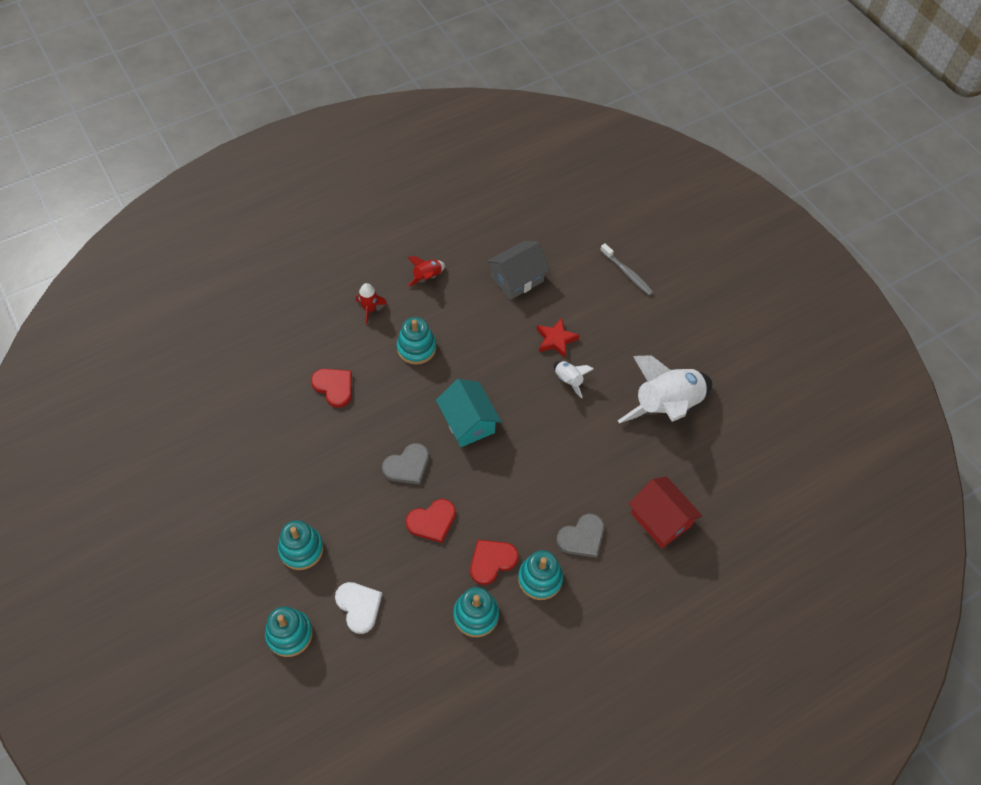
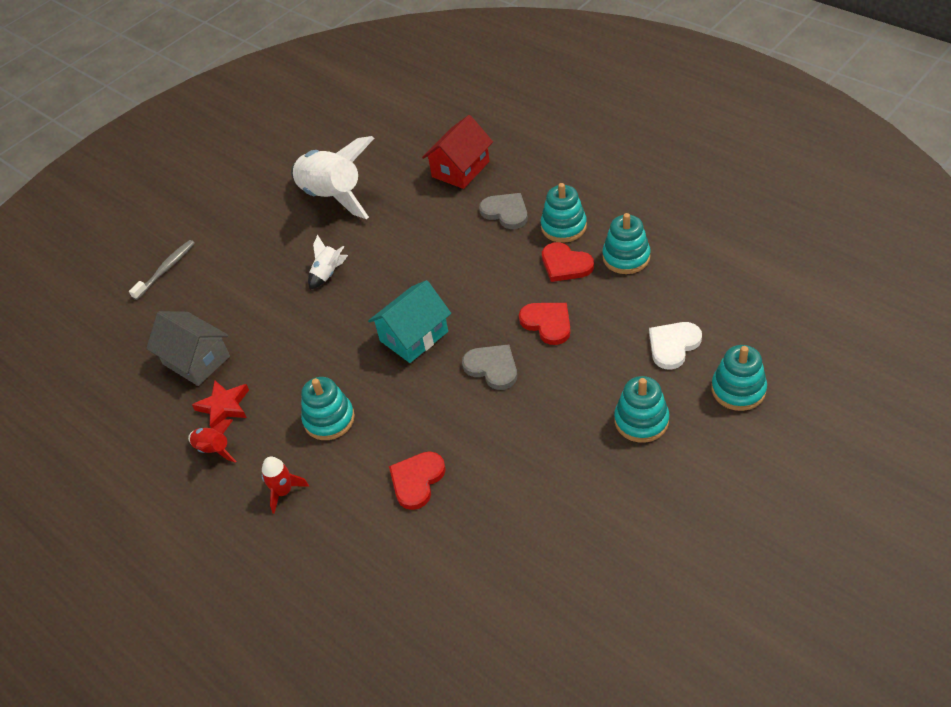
camera: 100 degrees left, 10 degrees down
(556, 340) = (277, 299): red star -> red star (224, 407)

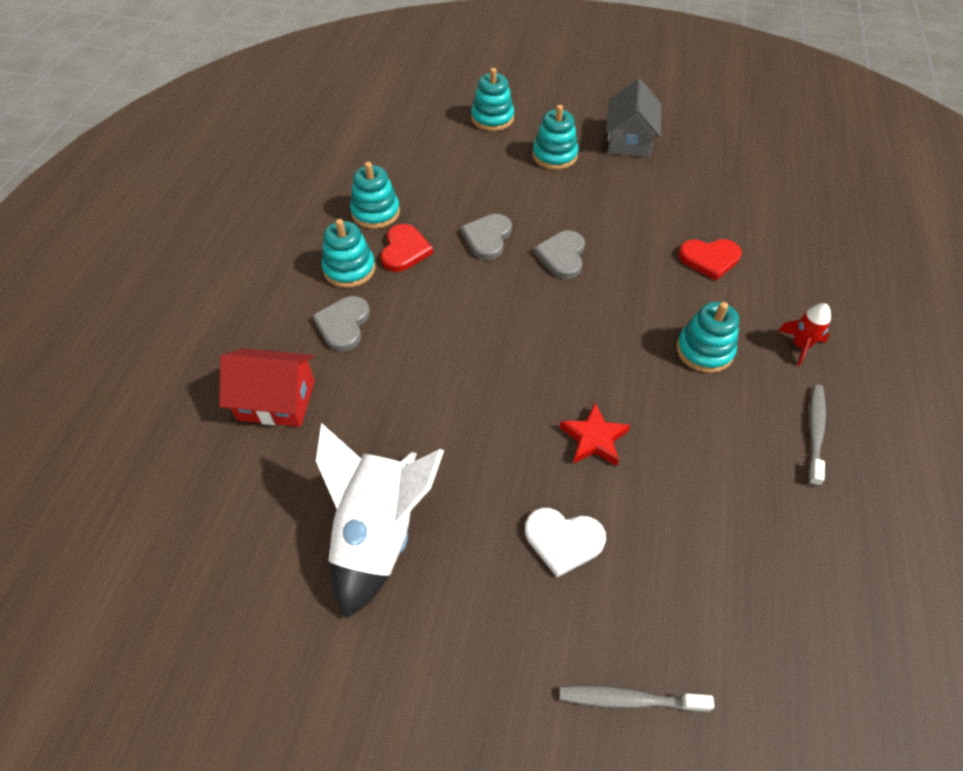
camera: 125 degrees left, 5 degrees up
(196, 360) = (735, 531): grey house -> grey house (629, 140)
(214, 449) = (815, 432): red rocket -> grey toothbrush
(224, 407) = (765, 456): red star -> red star (594, 439)
(328, 273) = (521, 459): white rocket -> none
(414, 336) = (562, 329): turquoise house -> none
(547, 323) = (487, 238): red heart -> grey heart
(673, 345) = (468, 159): white heart -> white heart (563, 540)

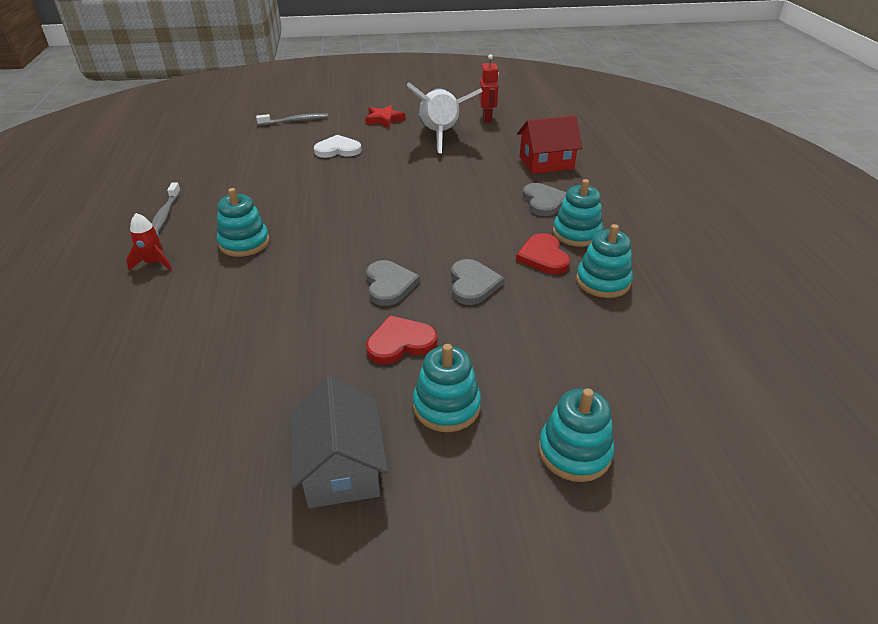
camera: 160 degrees right, 15 degrees down
(261, 573) = (487, 119): none -> red robot
(594, 439) = (328, 185): red star -> red star (384, 120)
(709, 259) = (229, 317): red heart -> red heart (400, 342)

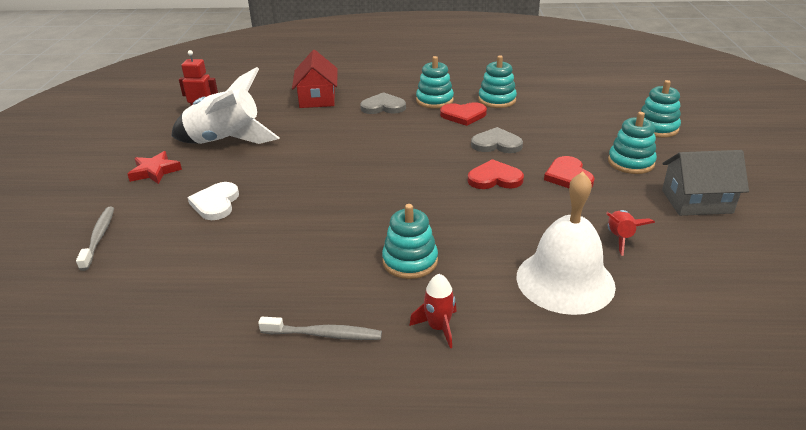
camera: 80 degrees left, 5 degrees down
(195, 333) = (565, 280): none -> white bell
(261, 379) = (620, 238): none -> red rocket
(389, 285) = (494, 178): grey heart -> red heart

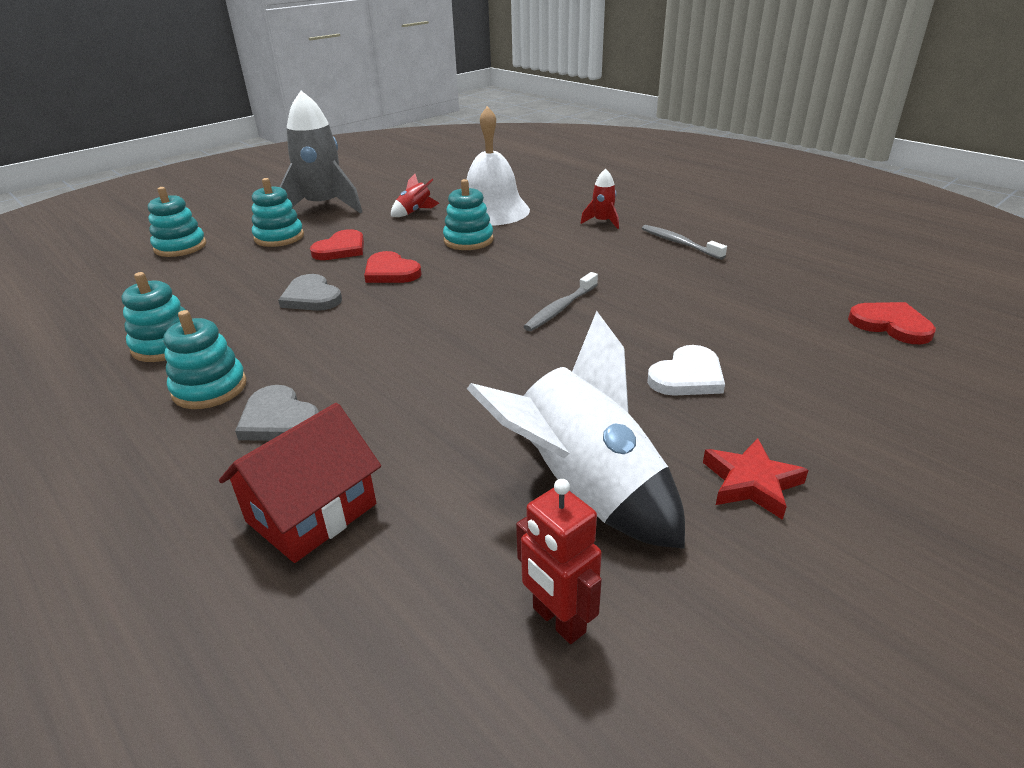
camera: 135 degrees left, 0 degrees up
(99, 237) = (866, 399): grey toothbrush -> grey toothbrush (560, 308)
(410, 261) = (565, 252): turquoise stacking toy -> turquoise stacking toy (468, 240)
(463, 115) = (247, 345): red heart -> red heart (891, 325)
(696, 202) = (323, 206): grey house -> grey rocket

